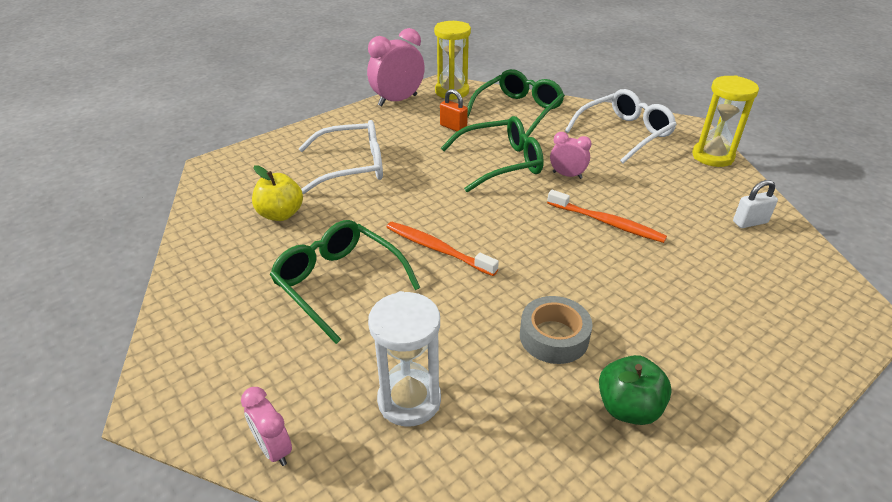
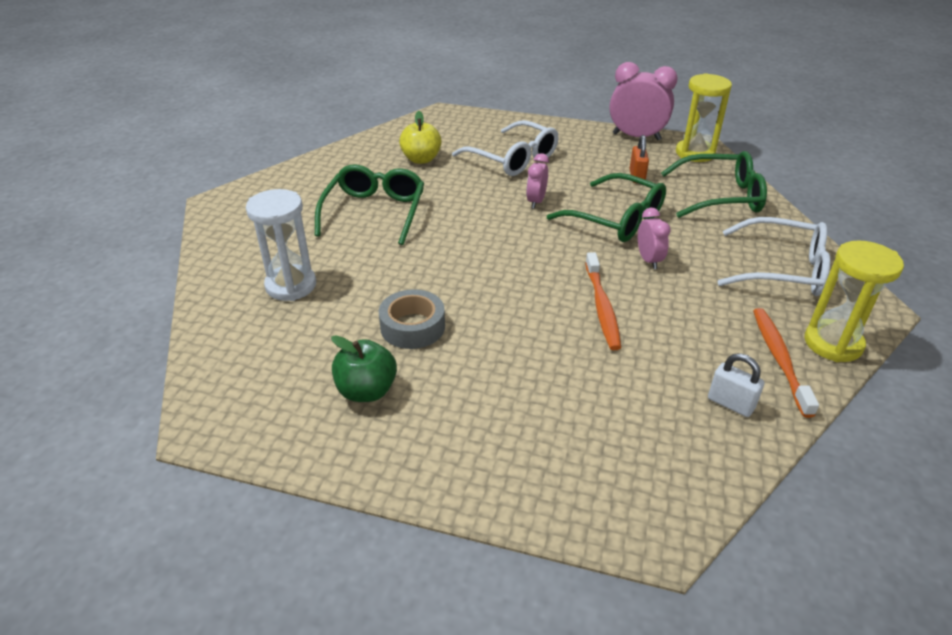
camera: 55 degrees right, 0 degrees up
(274, 449) = (214, 253): pink clock -> pink clock (536, 201)
(437, 249) = (458, 235): orange toothbrush -> orange toothbrush (779, 359)

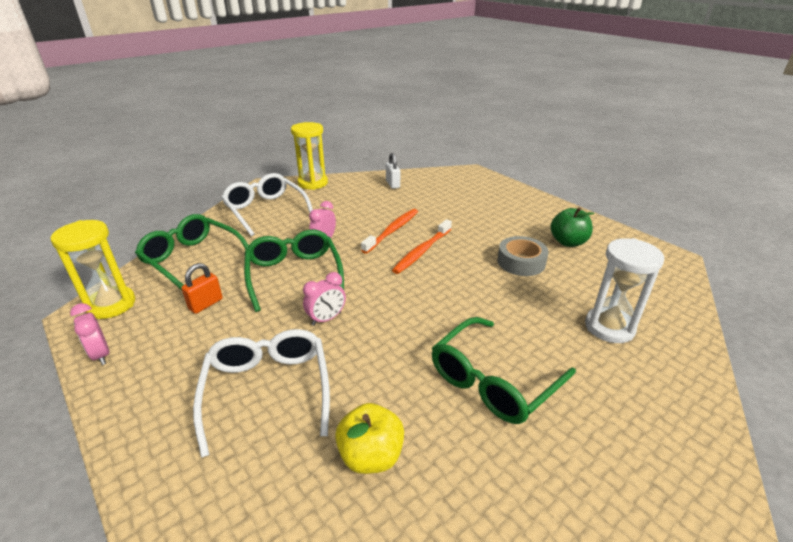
camera: 145 degrees left, 5 degrees down
(636, 137) = (101, 355): pink clock -> pink clock, size x0.56
(779, 359) = (346, 187): orange toothbrush -> orange toothbrush (422, 251)

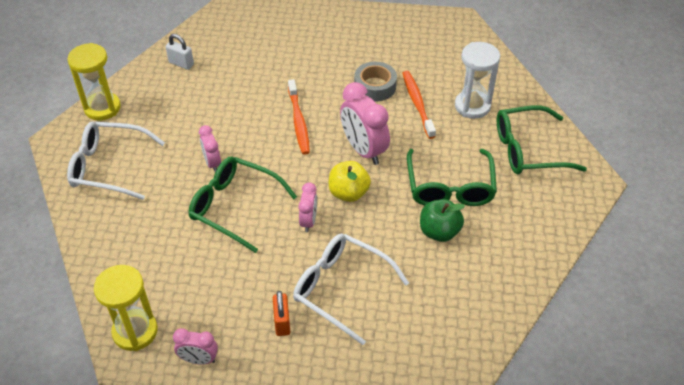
camera: 45 degrees left, 15 degrees up
(192, 259) = (129, 254): green glasses -> green glasses (528, 150)
(206, 304) = (208, 275): orange padlock -> orange padlock (282, 322)
(371, 456) = (439, 273): yellow apple -> yellow apple (348, 193)
(392, 231) = (251, 117): orange toothbrush -> orange toothbrush (417, 104)
(447, 298) = (363, 150): none -> pink clock
(568, 242) = (385, 46): green apple -> green apple (439, 232)

